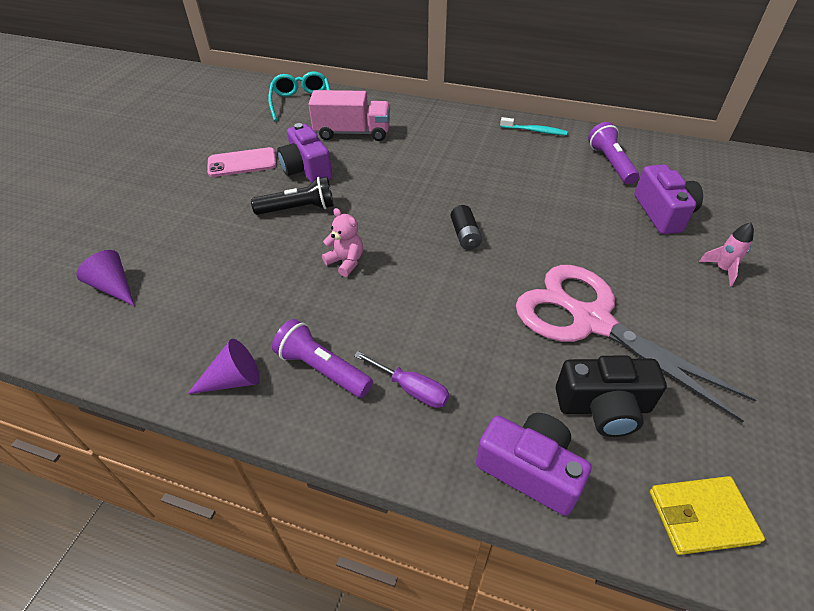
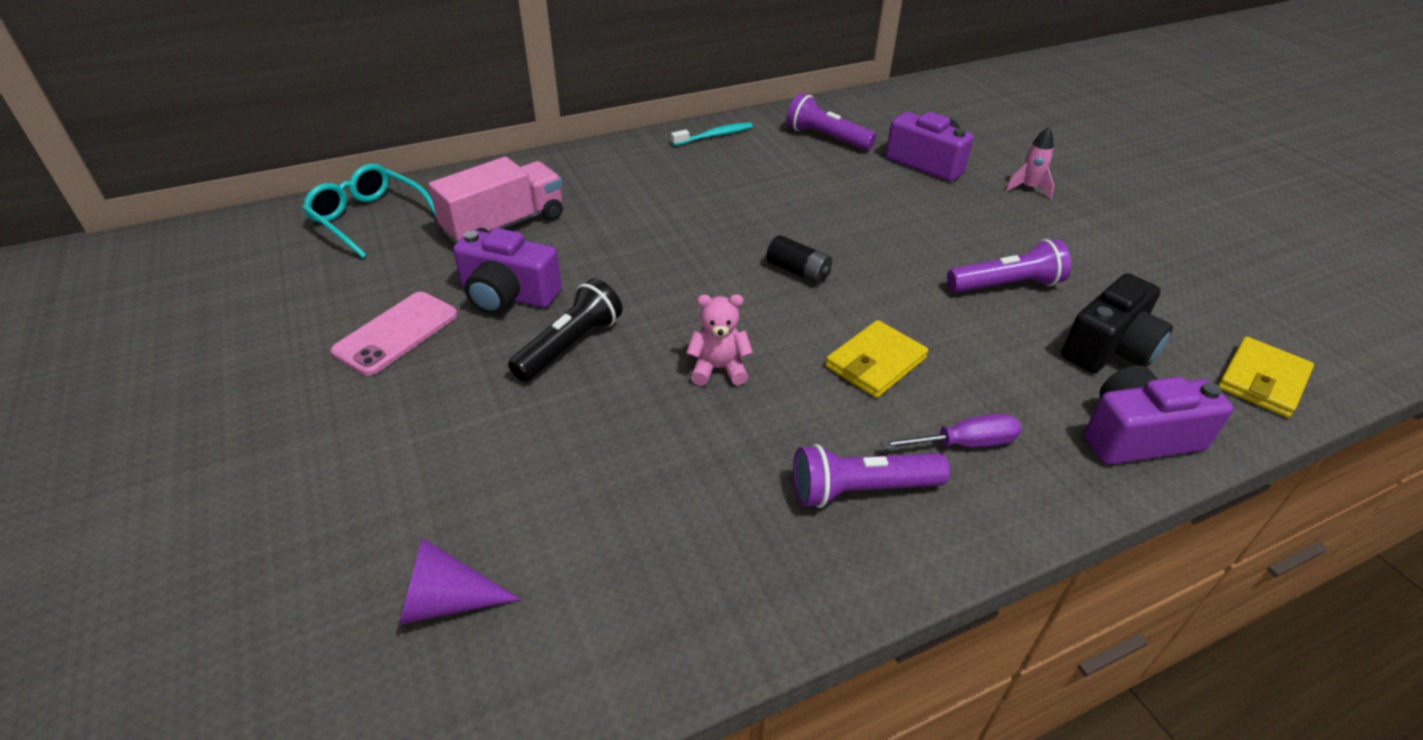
camera: 45 degrees left, 5 degrees down
(233, 380) = (789, 575): purple cone -> none
(431, 312) = (875, 363): none -> yellow wallet
(591, 321) = (1006, 285): pink scissors -> purple flashlight

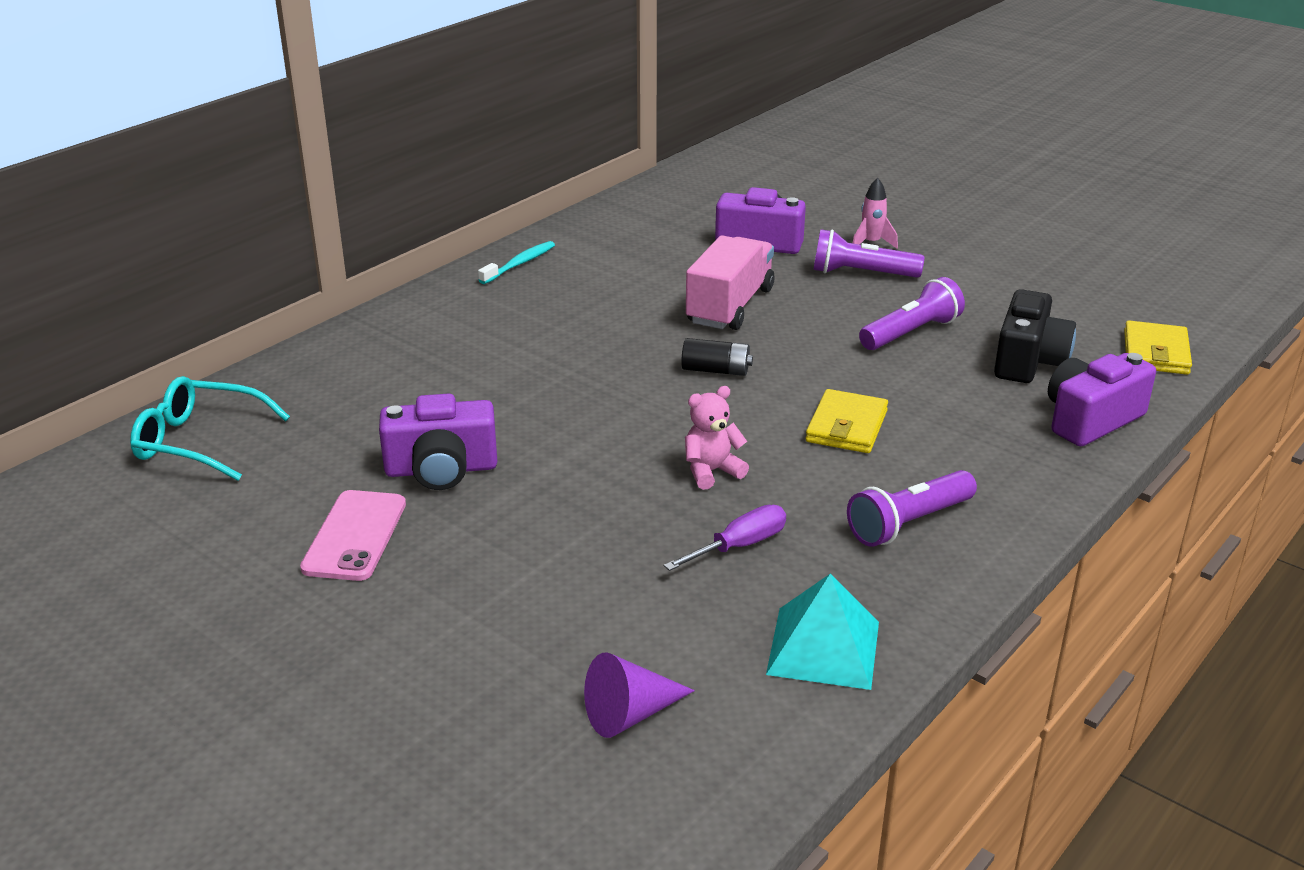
camera: 25 degrees left, 10 degrees down
(505, 225) = (369, 407): pink truck -> pink truck (730, 306)
(570, 345) = (550, 494): black flashlight -> none
(674, 602) = (824, 647): none -> turquoise pyramid
(826, 138) = (641, 239): purple flashlight -> purple flashlight (861, 273)
(963, 444) = (964, 466): purple screwdriver -> purple screwdriver (739, 546)

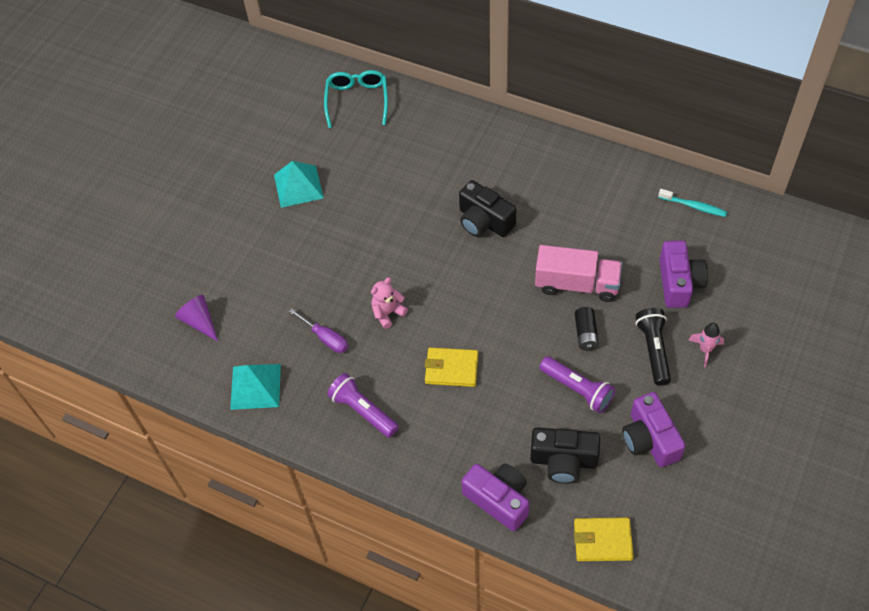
camera: 80 degrees right, 25 degrees up
(355, 536) = (298, 186): pink phone -> turquoise pyramid
(441, 469) = (359, 200): purple camera -> purple camera (649, 439)
(519, 264) = (590, 164): turquoise toothbrush -> turquoise toothbrush (694, 206)
(571, 358) = (484, 221): none -> black camera
(711, 471) = (388, 313): pink teddy bear -> pink teddy bear turned 90 degrees counterclockwise
(716, 370) = (494, 293): black battery -> black battery (586, 334)
(861, 273) = (653, 350): purple flashlight -> black flashlight

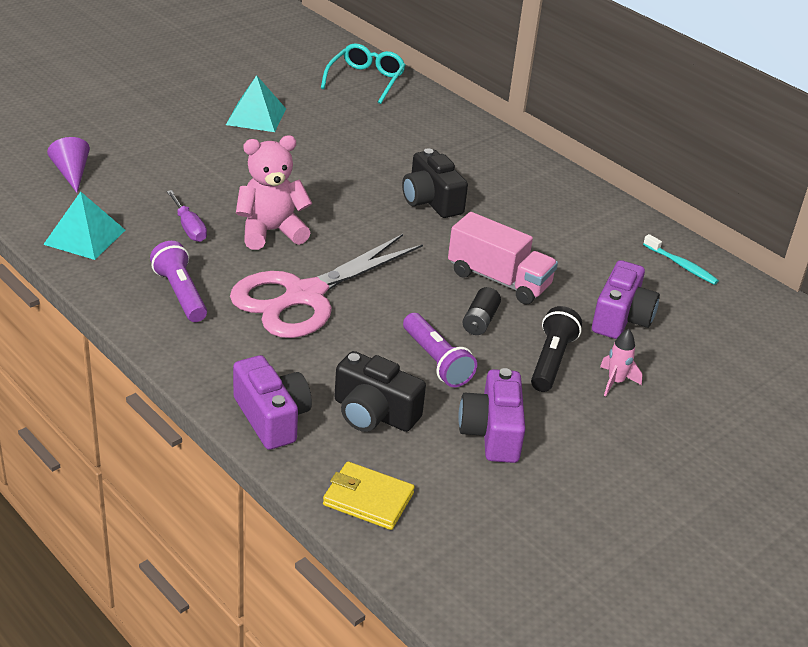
camera: 15 degrees right, 20 degrees down
(388, 313) = (271, 231): pink teddy bear -> pink teddy bear, size x1.71
(451, 369) = (305, 296): yellow wallet -> pink scissors

